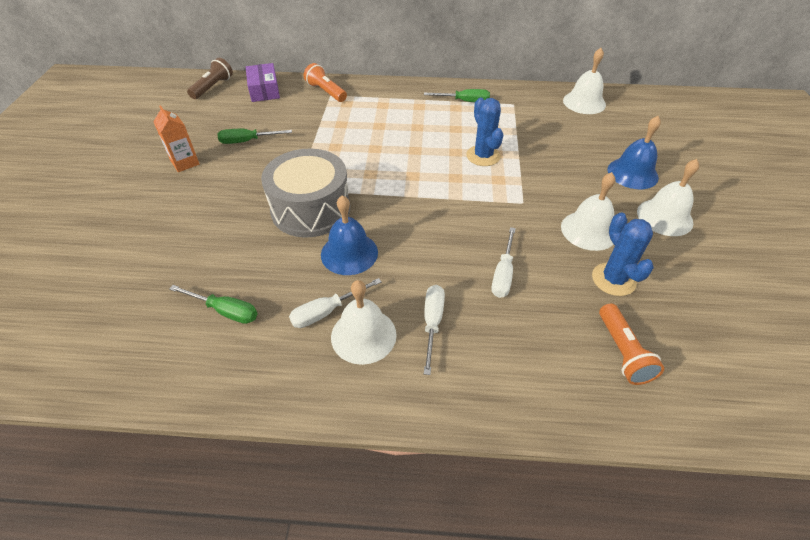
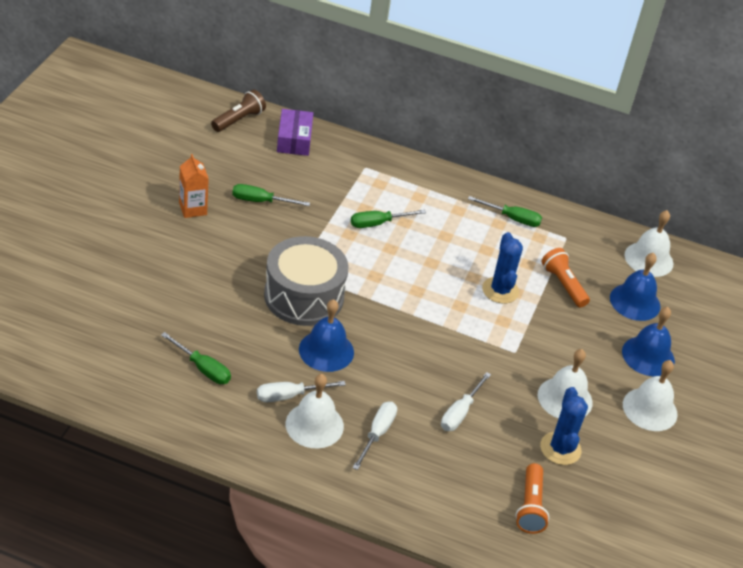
camera: 10 degrees right, 5 degrees down
(326, 92) = (362, 161): orange flashlight -> orange flashlight (563, 285)
(357, 132) = (378, 223): none -> green screwdriver
(594, 135) = (635, 302): none -> blue bell

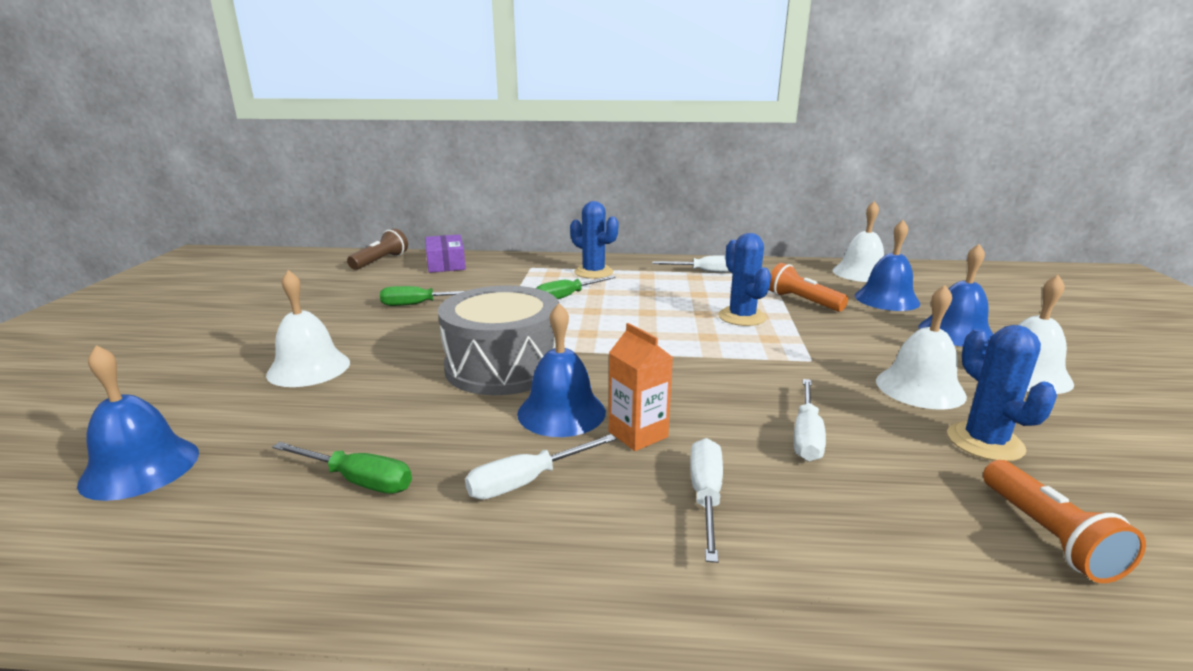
camera: 10 degrees left, 20 degrees down
(91, 324) = (140, 467): none -> blue bell
(193, 209) = (329, 323): orange carton -> orange carton (638, 434)
(314, 425) = (590, 513): white bell -> white bell (309, 368)
(415, 191) = (593, 272): none -> blue cactus
(512, 218) = (705, 272): green screwdriver -> white screwdriver

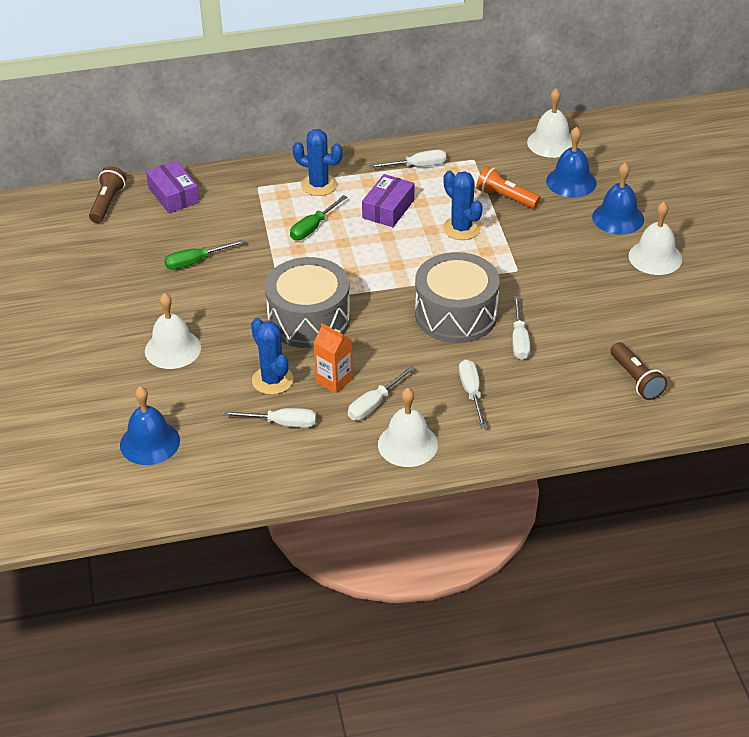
camera: 15 degrees left, 20 degrees up
(358, 480) = (282, 423): green screwdriver -> white screwdriver
(561, 412) = (369, 352): blue bell -> none
(638, 434) = (422, 359): orange carton -> orange carton (334, 380)
(659, 294) = (388, 209): none -> purple box
(710, 391) = (456, 314): none -> grey drum
(920, 388) = (587, 284): white bell -> white bell (407, 444)
(985, 442) = (618, 324): blue cactus -> blue cactus (272, 380)
(1048, 536) = (636, 379): orange flashlight -> brown flashlight

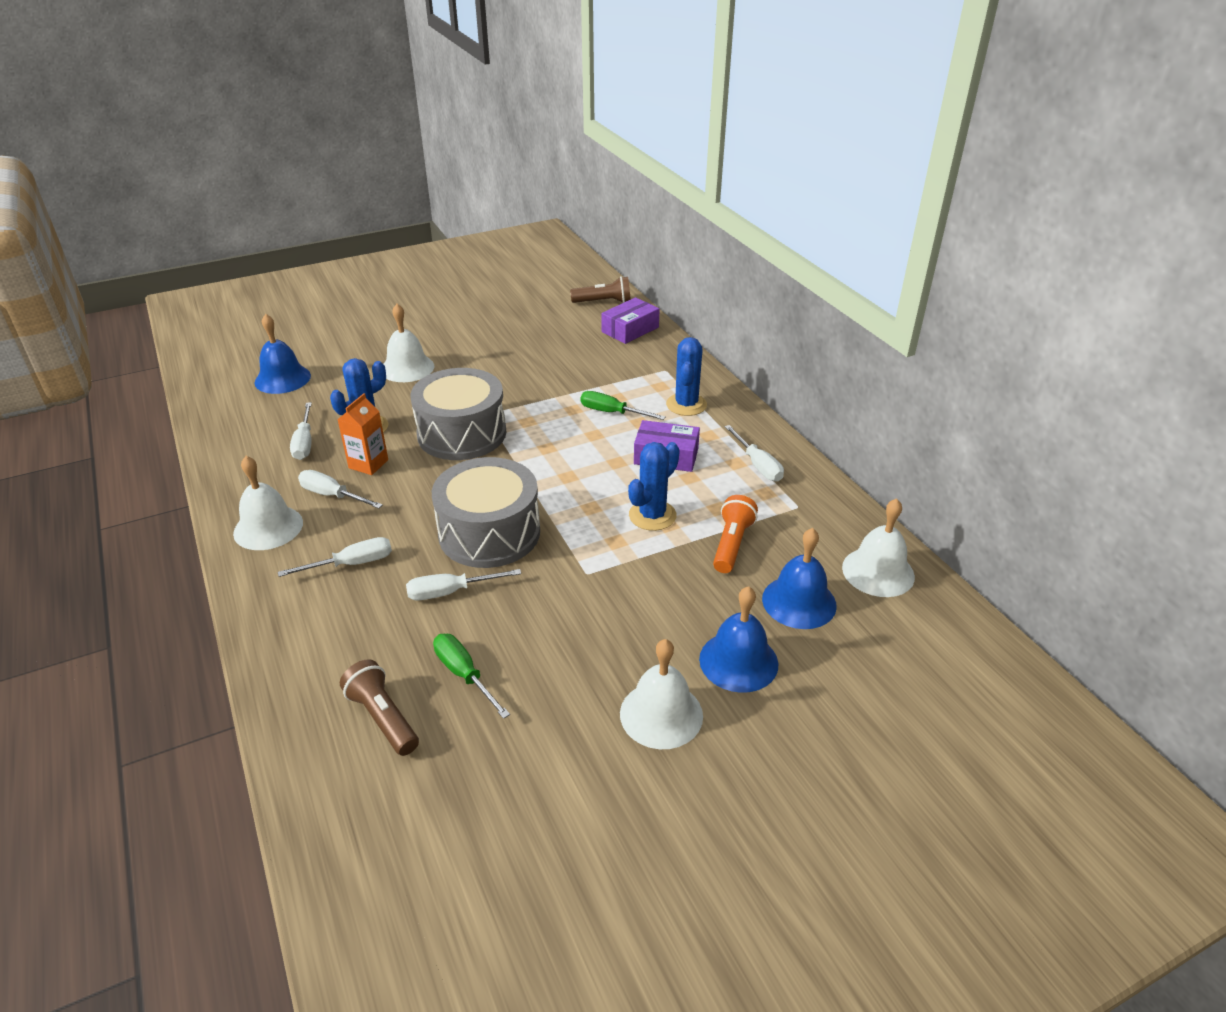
camera: 75 degrees right, 5 degrees down
(196, 262) = (534, 357): green screwdriver -> green screwdriver (464, 675)
(636, 379) = (383, 718): brown flashlight -> brown flashlight turned 90 degrees clockwise

